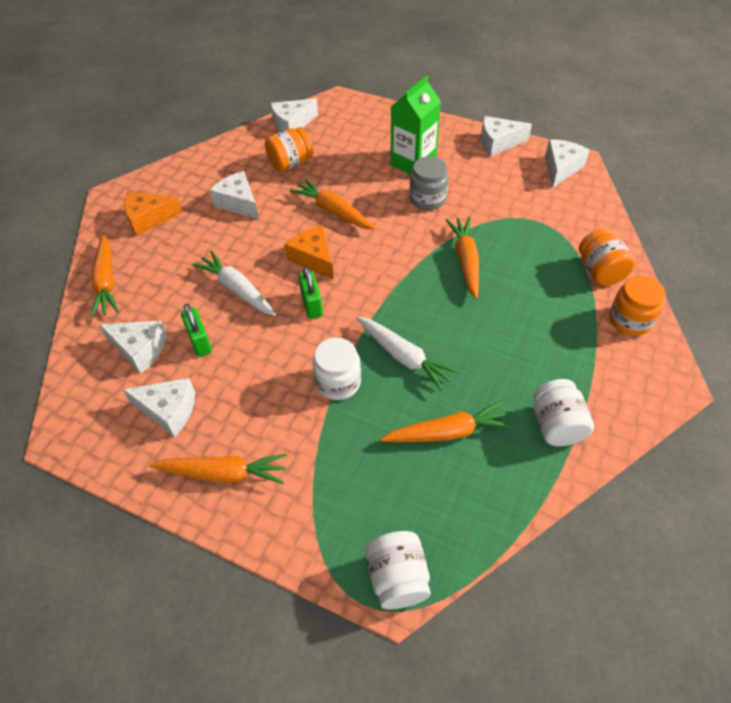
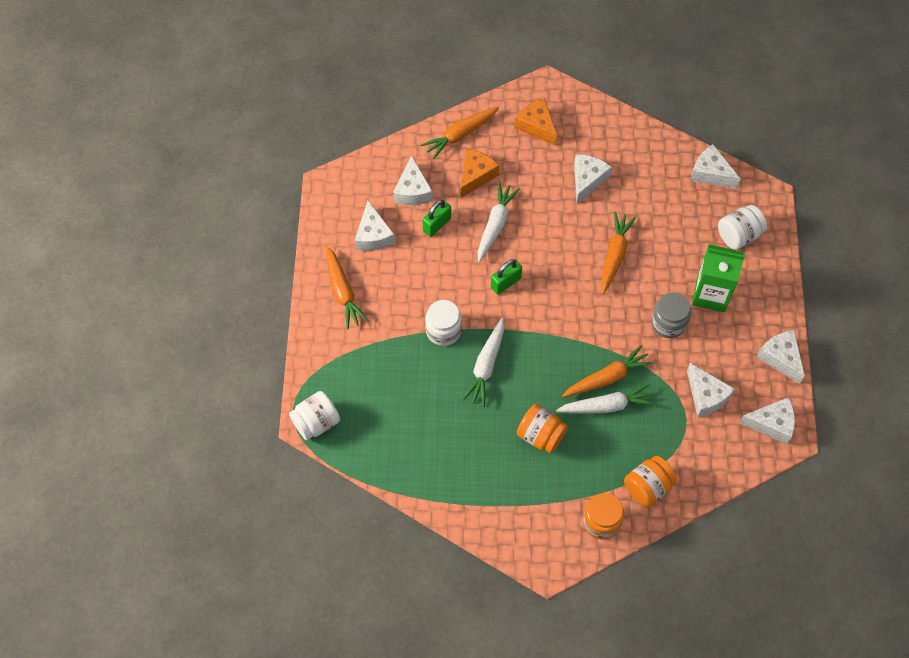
camera: 65 degrees right, 10 degrees up
(290, 164) = (656, 196): orange jar -> orange jar (540, 435)
(313, 258) = (553, 263): orange cheese -> orange cheese (475, 176)
(447, 432) = (433, 417): orange carrot -> none
(497, 272) = (606, 406): none -> white carrot
(516, 199) = (706, 396): none -> white cheese
(556, 425) = (472, 489): white jar -> white jar (738, 235)

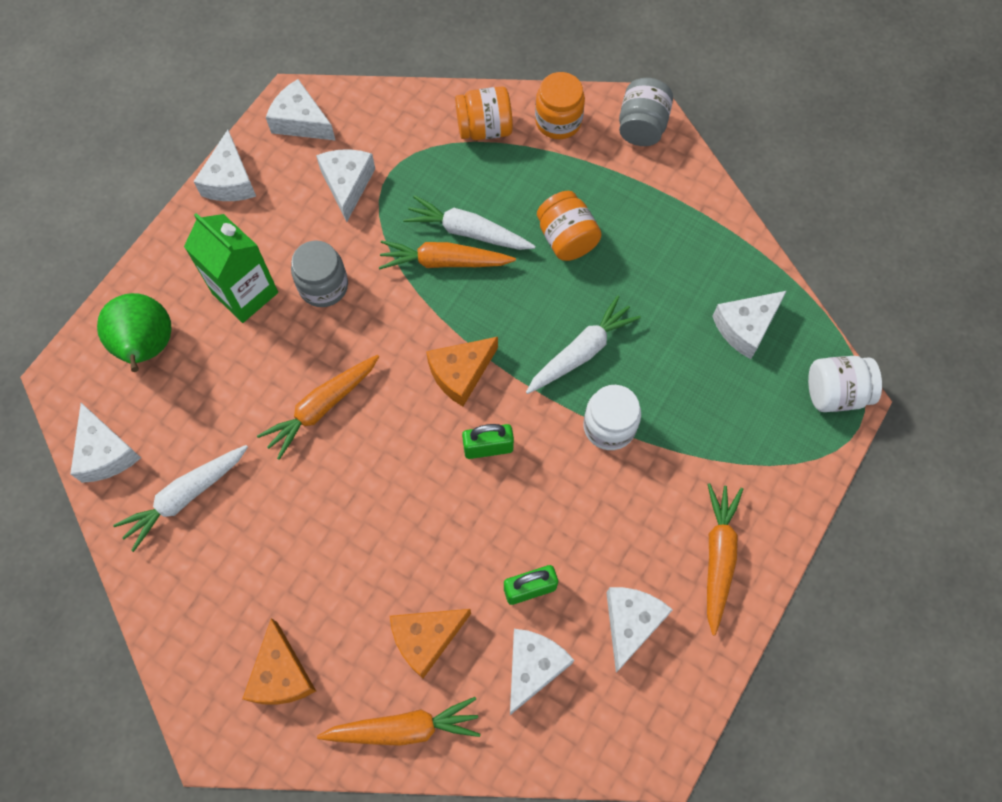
camera: 150 degrees left, 5 degrees up
(495, 225) = (448, 541): white carrot -> white carrot (185, 497)
(541, 550) = (642, 126): none -> grey jar
(549, 315) = (461, 373): none -> orange cheese
(587, 180) = (275, 538): white cheese -> white cheese (745, 327)
(738, 235) = (147, 347): white jar -> green pear

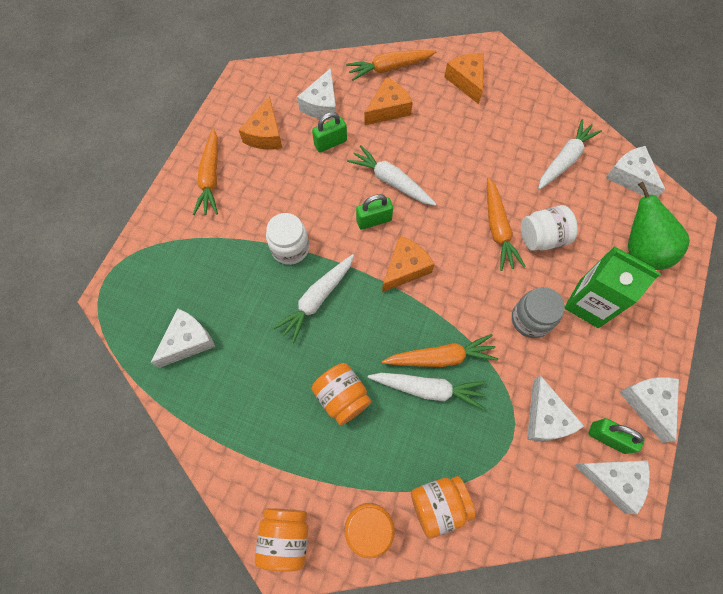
camera: 170 degrees right, 0 degrees up
(289, 157) = (608, 437): none -> green padlock
(322, 407) = (497, 228): orange carrot -> orange carrot turned 135 degrees clockwise
(450, 505) = (391, 181): none -> white carrot
(631, 623) = (265, 134): white cheese -> orange cheese
(642, 126) = (285, 537): grey jar -> orange jar
(835, 393) = (120, 299): white jar -> white jar (542, 238)

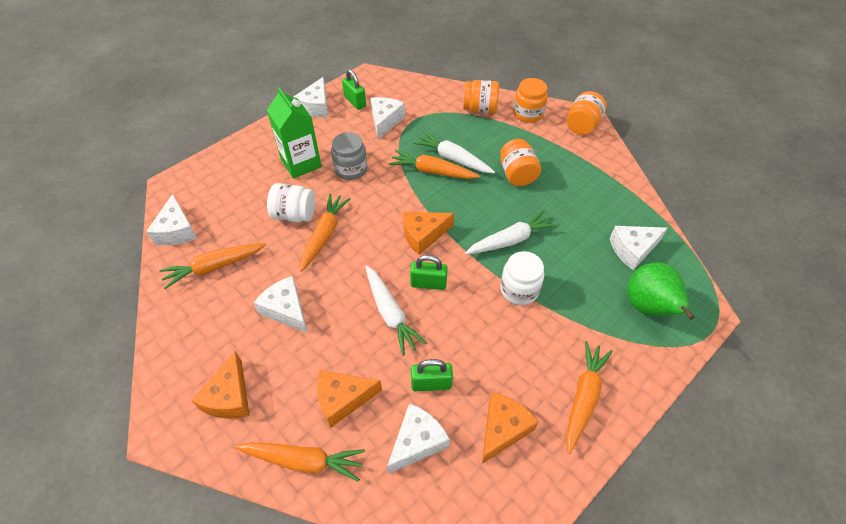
camera: 155 degrees left, 15 degrees down
(564, 160) = (215, 267): white carrot -> orange carrot
(613, 480) = (369, 86): white cheese -> white cheese (286, 310)
(640, 250) = (229, 179): green pear -> green pear (648, 308)

